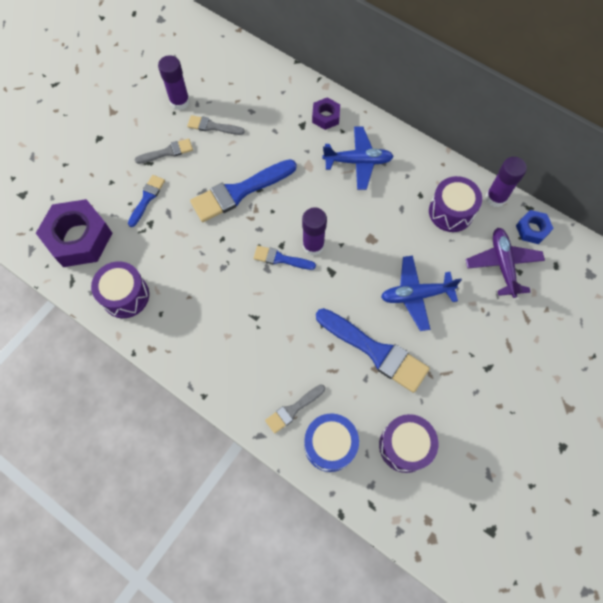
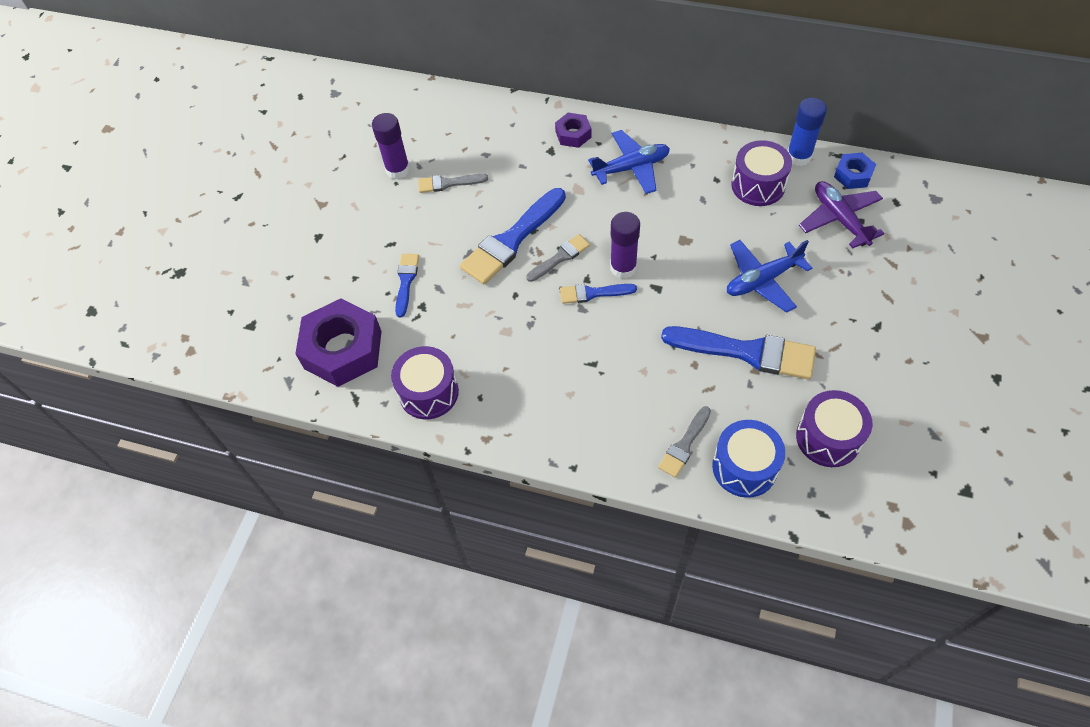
camera: 15 degrees left, 10 degrees down
(167, 152) = (407, 225): grey brush -> grey brush (560, 257)
(495, 198) = (798, 156): purple glue stick -> blue glue stick

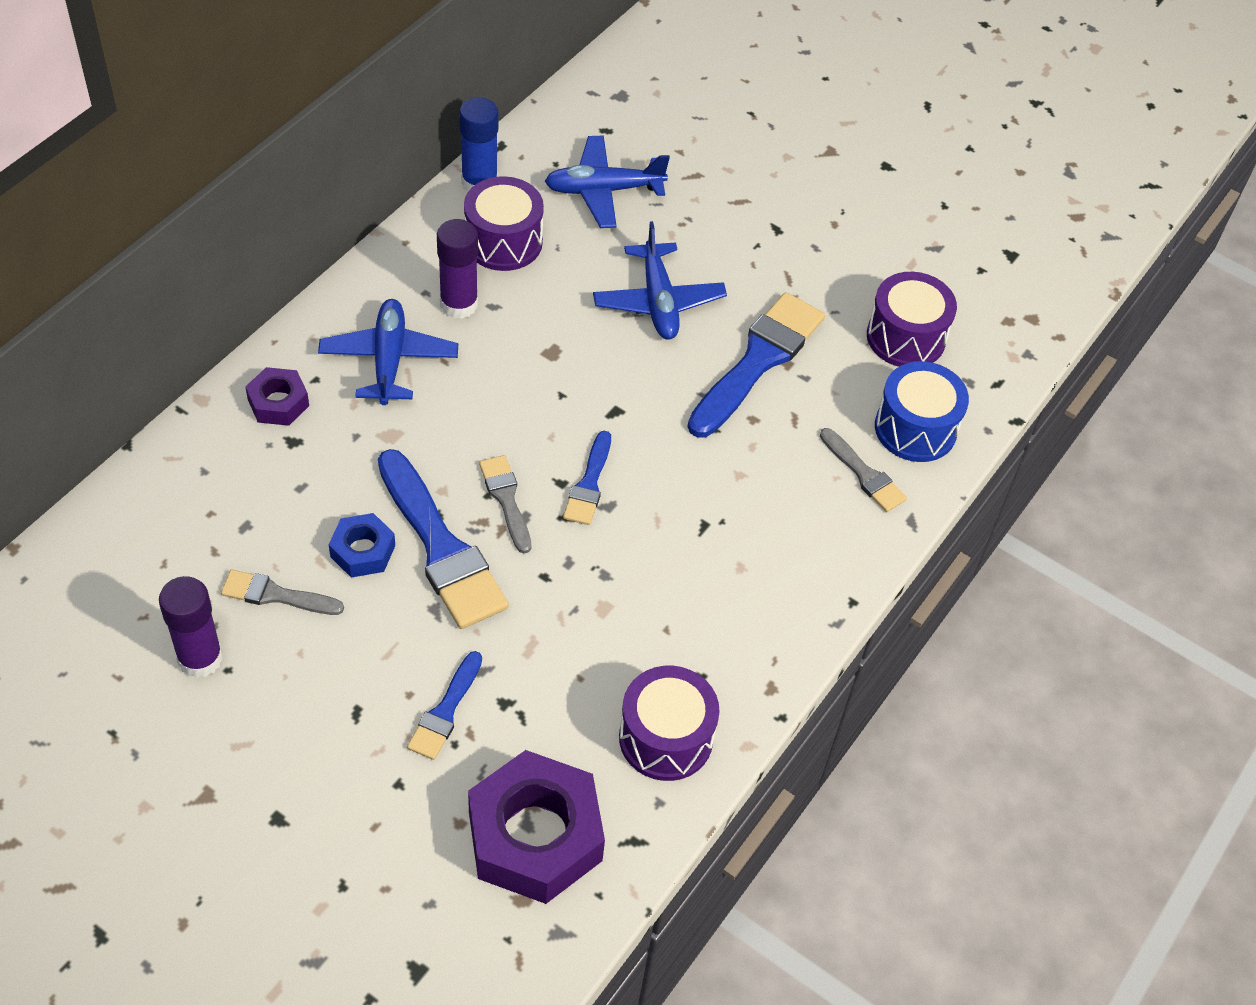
camera: 80 degrees left, 5 degrees down
(406, 281) = (445, 711): blue brush -> blue brush turned 90 degrees counterclockwise
(448, 183) = (276, 595): grey brush -> grey brush turned 90 degrees clockwise
(623, 268) = (563, 435): purple glue stick -> purple glue stick (459, 304)
(839, 219) = (603, 190): purple plane -> blue plane
(853, 175) = (541, 148): blue nut -> blue nut (362, 551)

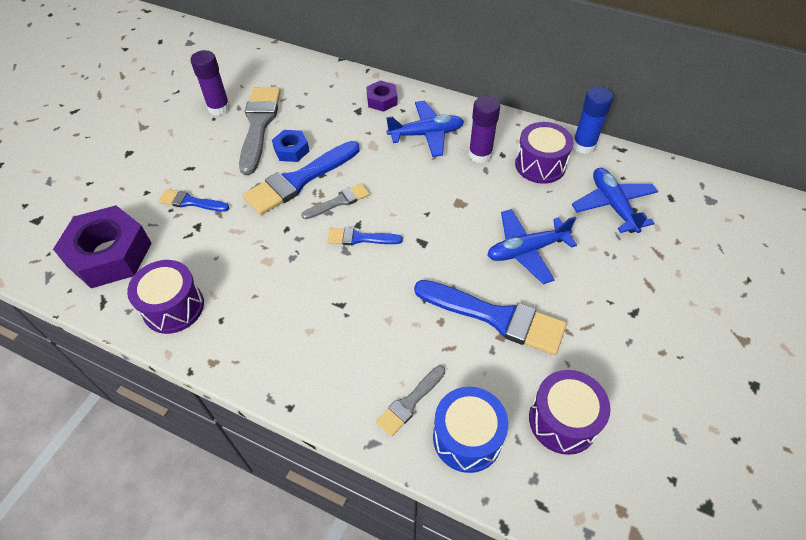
camera: 85 degrees right, 0 degrees up
(276, 595) = (259, 125): grey brush -> grey brush, size x1.89

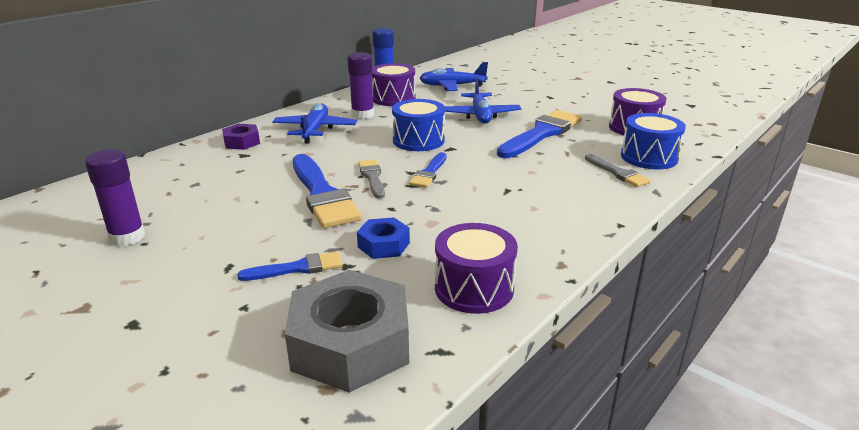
camera: 75 degrees left, 25 degrees down
(109, 254) = (351, 344): purple nut -> grey nut
(191, 202) = (298, 268): blue brush -> blue brush turned 135 degrees counterclockwise
(259, 125) = (199, 211): grey brush -> none
(291, 150) = (268, 195): blue nut -> blue nut (383, 245)
(432, 213) = (418, 140): none -> blue drum

